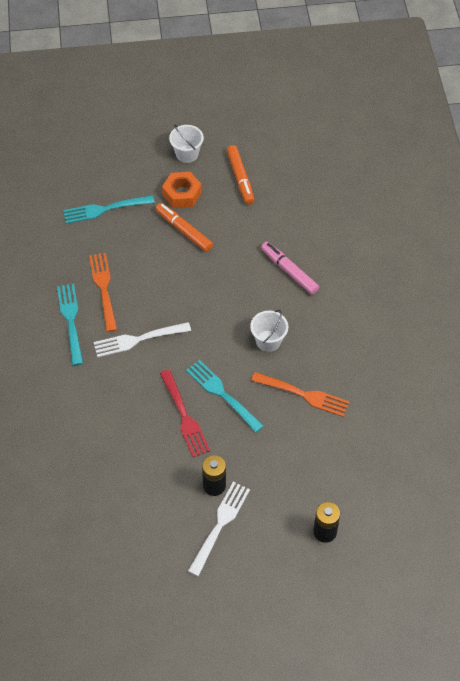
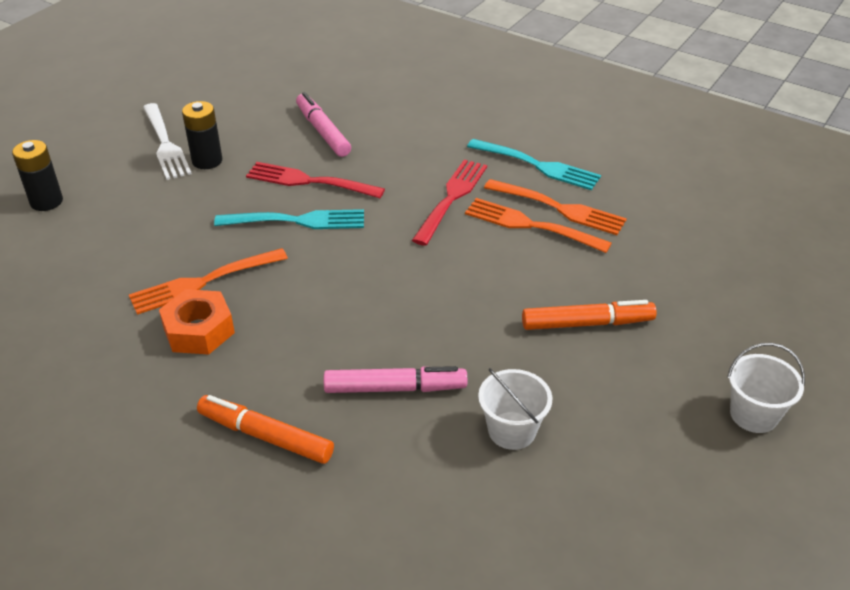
camera: 130 degrees right, 15 degrees down
(105, 209) = (701, 271): turquoise fork -> none
(129, 291) = (532, 225): none -> orange fork
(130, 450) = (323, 131): none -> pink marker
(138, 339) = (451, 199): white fork -> red fork
(182, 194) = (664, 360): orange nut -> orange nut (199, 330)
(240, 178) = (640, 448): orange marker -> orange marker (266, 436)
(268, 341) = (313, 298): white bucket -> white bucket (512, 430)

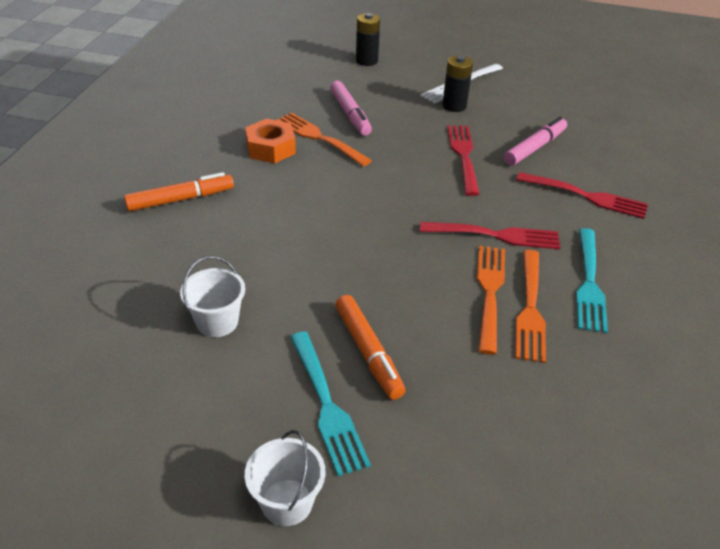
camera: 70 degrees right, 0 degrees up
(266, 436) = (180, 199): orange marker -> orange marker turned 60 degrees clockwise
(296, 221) = (410, 161): turquoise fork -> turquoise fork (326, 404)
(395, 388) = (244, 249): pink marker -> pink marker (350, 114)
(417, 128) = (585, 196): none -> red fork

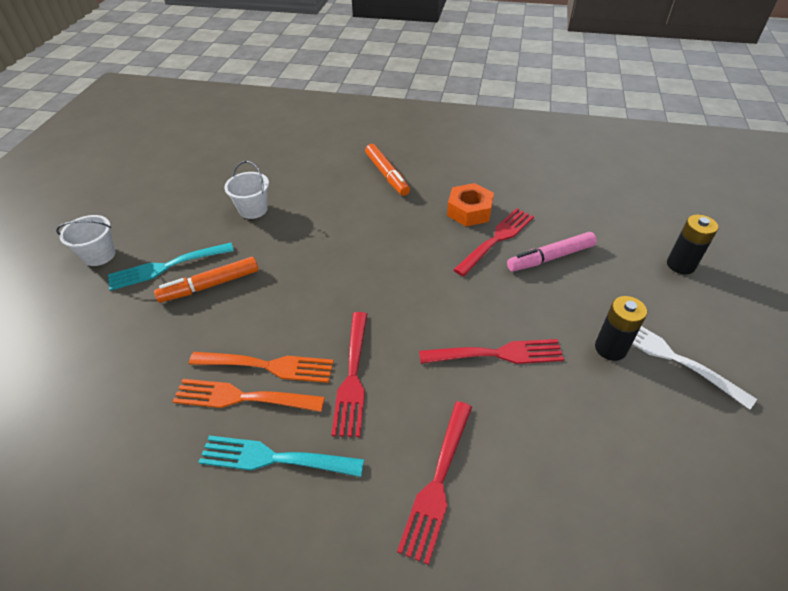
camera: 90 degrees right, 5 degrees up
(320, 138) = (496, 240): orange fork -> red fork
(535, 148) = (539, 433): pink marker -> none

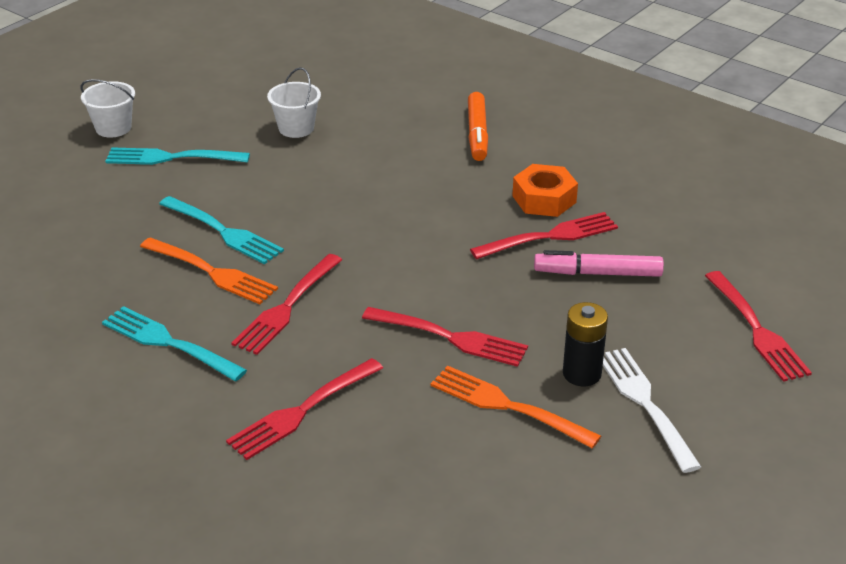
camera: 25 degrees right, 10 degrees down
(210, 285) = (203, 187): orange marker -> none
(243, 397) = (173, 289): orange fork -> orange fork (509, 406)
(252, 322) = (222, 232): none -> turquoise fork
(680, 265) = (756, 329): black battery -> red fork

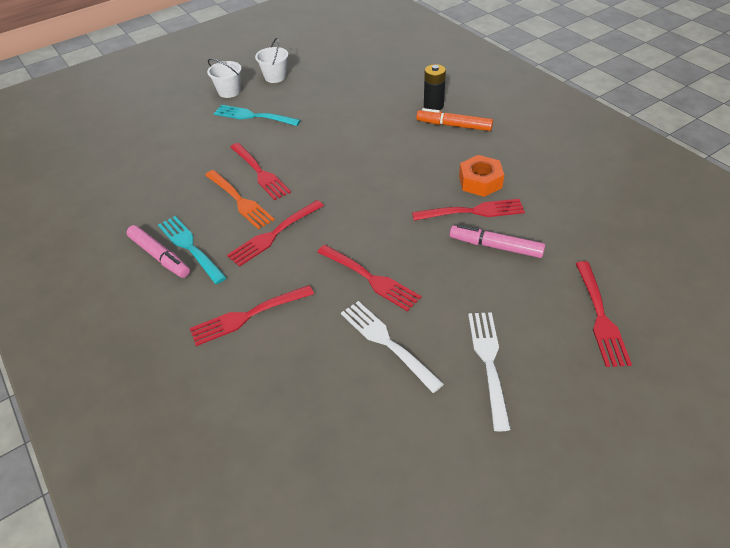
camera: 20 degrees right, 10 degrees up
(128, 362) = (160, 256): none -> pink marker
(222, 232) = (259, 172): turquoise fork -> red fork
(296, 128) = (338, 106): white bucket -> white bucket (275, 77)
(477, 134) = (454, 125): orange marker -> orange marker turned 90 degrees clockwise
(509, 406) = (388, 343): orange fork -> white fork
(582, 374) = (451, 327): black battery -> black battery (433, 106)

